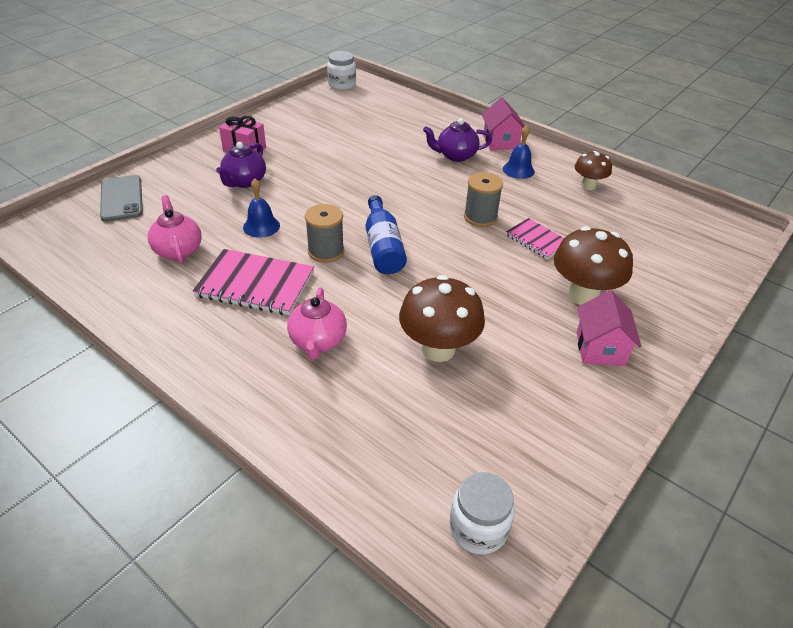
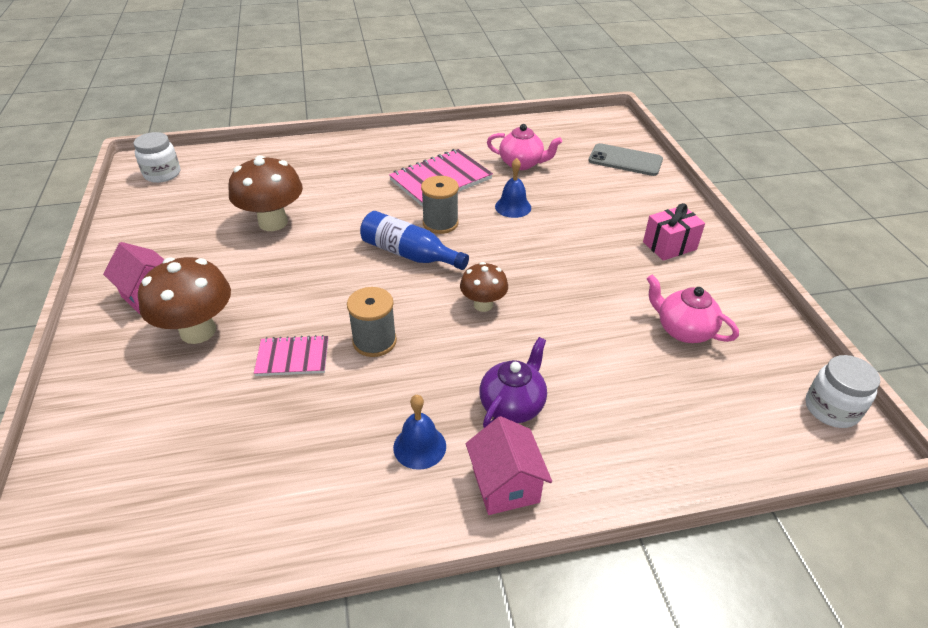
camera: 130 degrees right, 0 degrees up
(244, 181) = (599, 223): purple teapot -> none
(318, 341) = (351, 181): pink teapot -> pink teapot (683, 330)
(500, 142) = (505, 485): pink house -> pink house turned 45 degrees clockwise
(588, 185) = (309, 496): brown mushroom -> brown mushroom (483, 305)

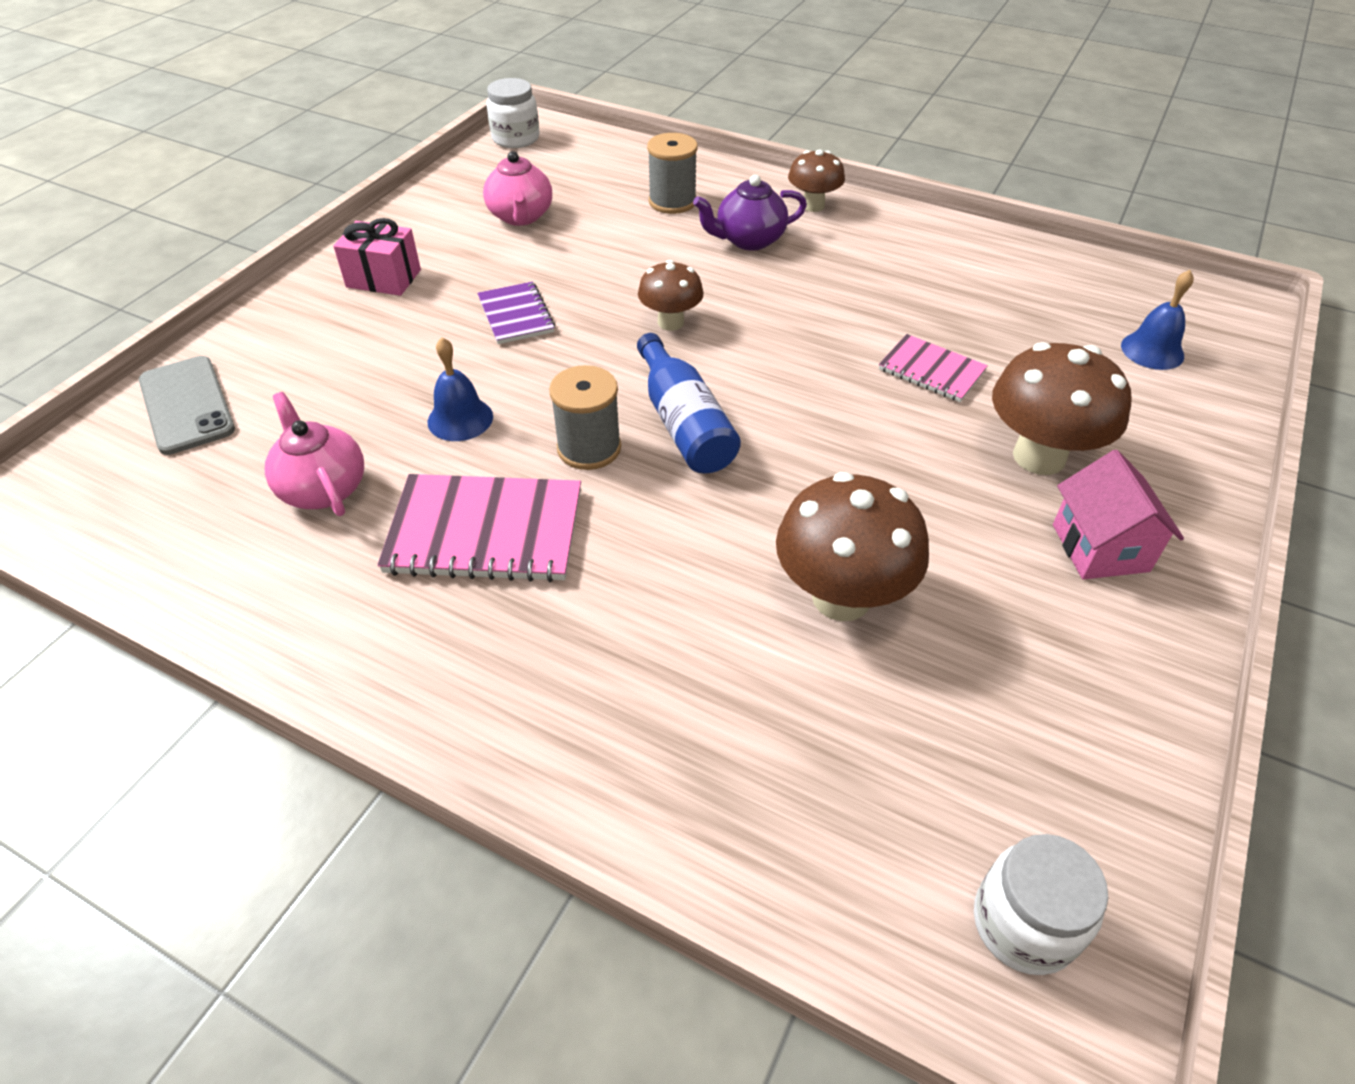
camera: 140 degrees left, 5 degrees up
(374, 341) = (827, 344): grey spool -> grey spool (672, 201)
(419, 446) = (859, 251): blue bell -> blue bell (1152, 350)
(505, 485) = (813, 206): pink house -> brown mushroom
(570, 263) = (516, 315): none -> purple notebook

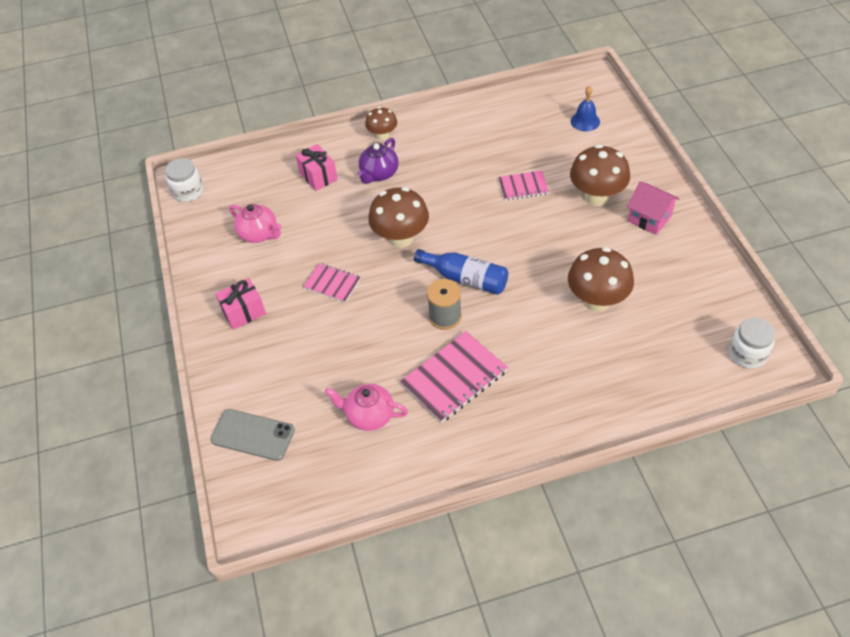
camera: 40 degrees left, 5 degrees up
(460, 419) = (379, 345): blue bell -> none
(516, 315) = (332, 284): purple notebook -> pink notebook
(670, 322) = (401, 238): brown mushroom -> brown mushroom, size x1.69
(672, 201) = (318, 176): grey spool -> pink gift

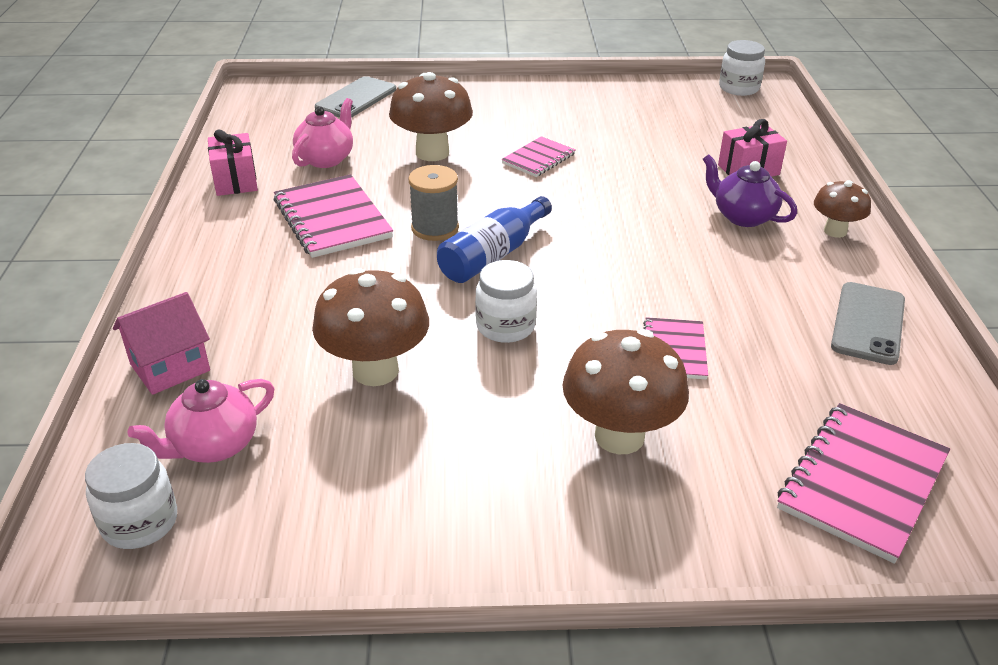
camera: 100 degrees right, 15 degrees down
(244, 312) = (524, 105): pink gift -> pink gift (235, 181)
(259, 234) = (648, 123): pink teapot -> pink teapot (214, 446)
(401, 238) = (598, 216): brown mushroom -> brown mushroom (432, 153)
(469, 122) = (868, 323): none -> grey phone
(533, 256) = (505, 326): none -> white jar
(585, 121) = (862, 483): blue bell -> pink notebook
(649, 218) = (532, 495): pink house -> pink house (170, 367)

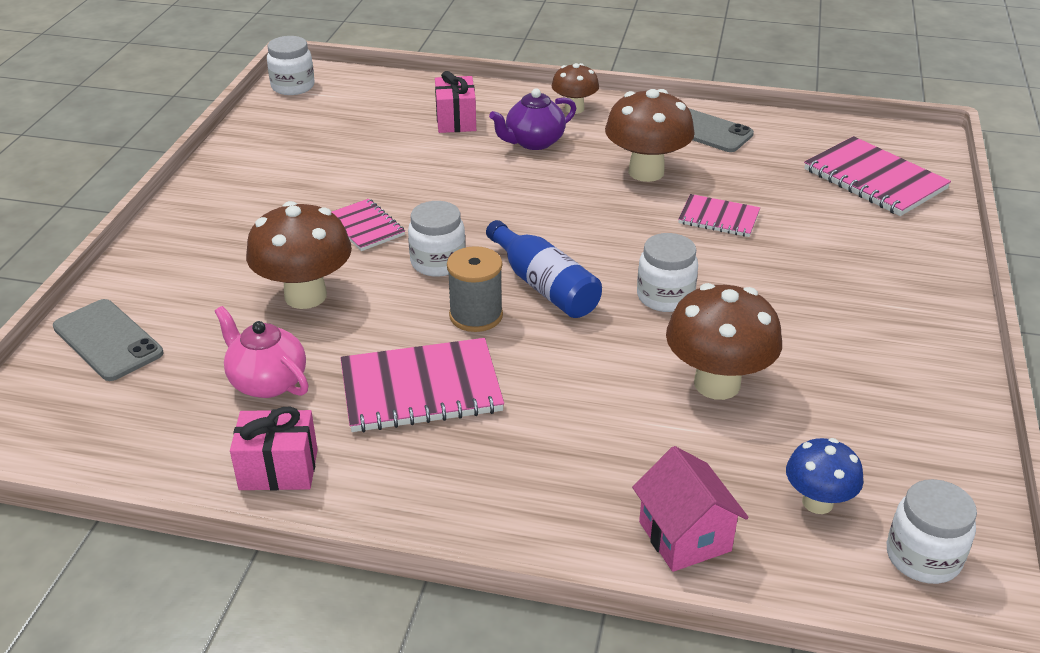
camera: 75 degrees left, 0 degrees up
(214, 446) = (817, 502): pink teapot -> blue mushroom
(503, 199) = (438, 262): none -> white jar
(619, 436) = (821, 265): brown mushroom -> brown mushroom (646, 172)

